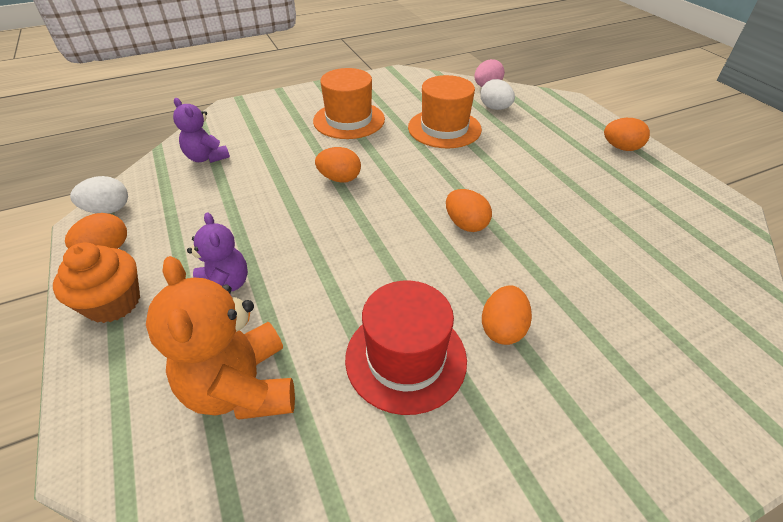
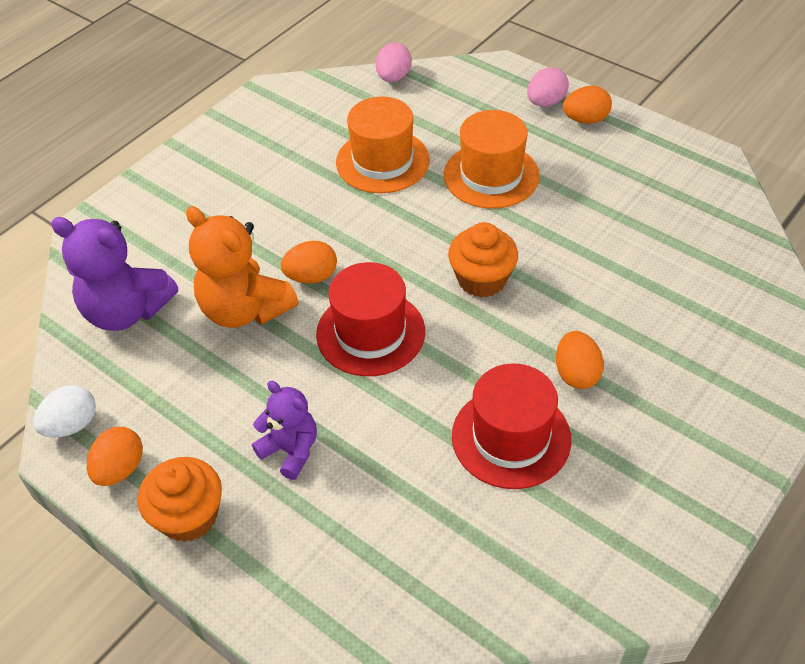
camera: 25 degrees left, 5 degrees up
(207, 157) = (126, 311): purple teddy bear -> purple teddy bear, size x1.64
(242, 387) = (388, 528): orange teddy bear -> orange teddy bear (245, 309)
(349, 120) = (260, 190): orange hat -> orange hat (491, 175)
(351, 229) = (370, 333): none -> red hat
(466, 224) = (482, 279): orange egg -> orange cupcake
(495, 108) = (422, 109): white egg -> none
(593, 129) = (545, 102): none -> pink egg

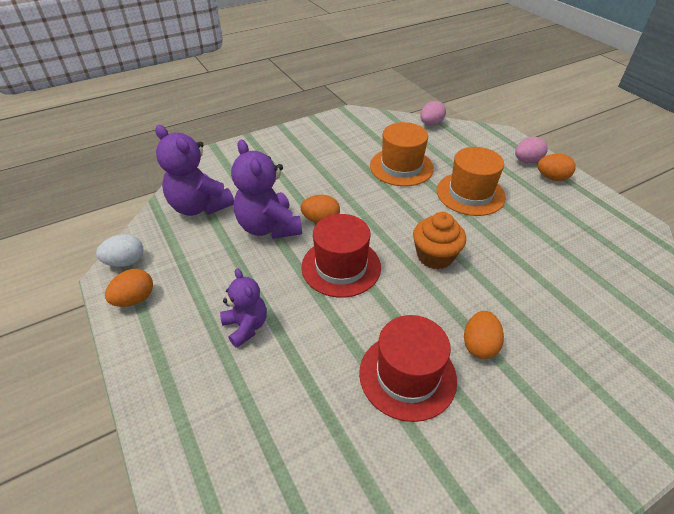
camera: 20 degrees right, 5 degrees down
(189, 516) = (155, 346): orange cupcake -> none
(245, 309) = (269, 227): orange teddy bear -> purple teddy bear

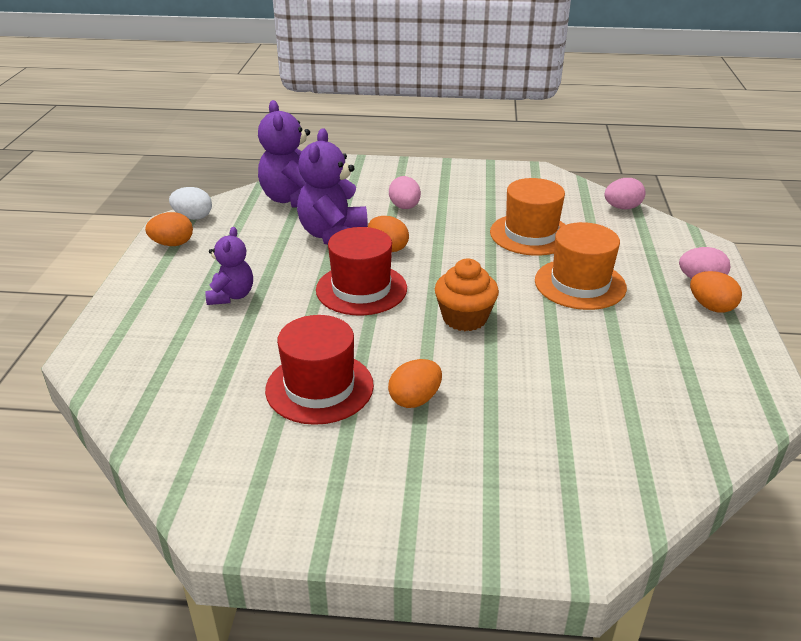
camera: 35 degrees right, 10 degrees down
(295, 178) = (405, 207): none -> pink egg

